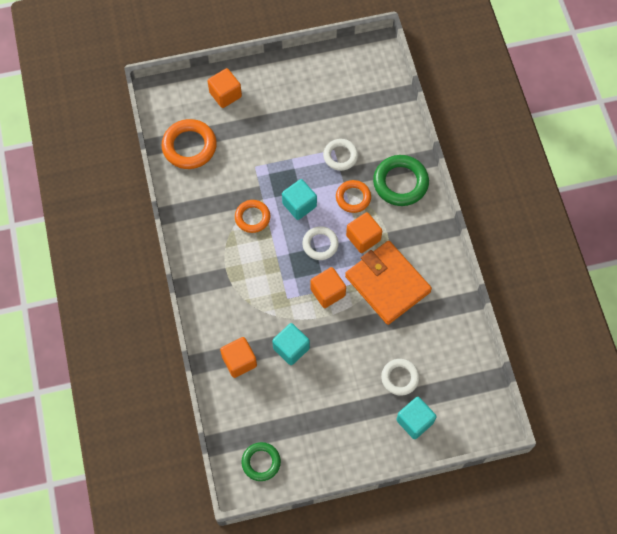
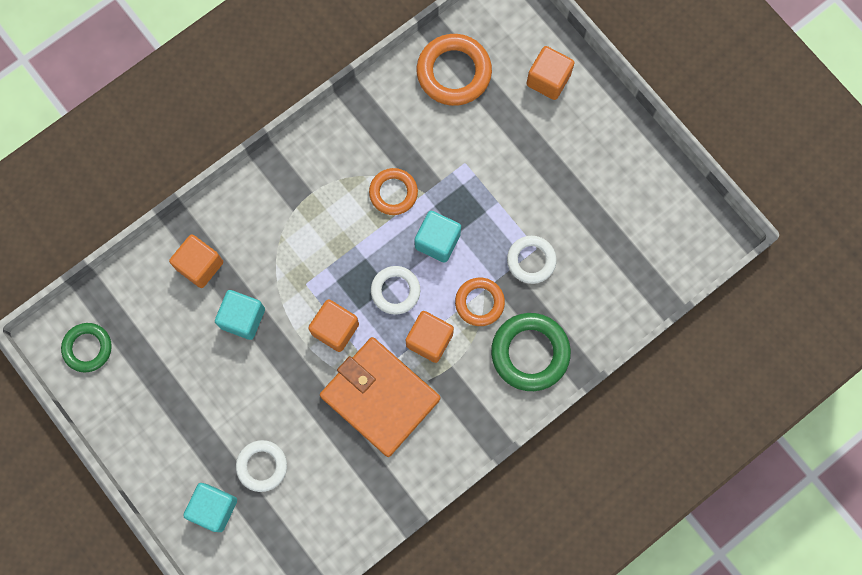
camera: 65 degrees right, 10 degrees up
(387, 284) = (380, 397): orange wallet -> orange wallet turned 75 degrees counterclockwise

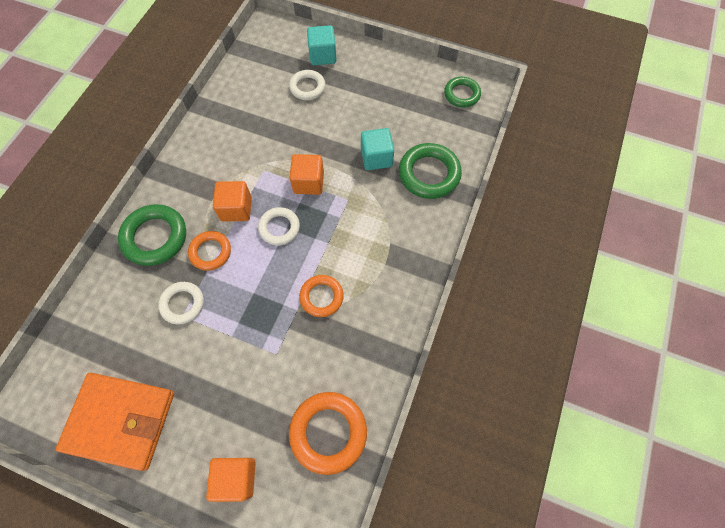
camera: 150 degrees right, 10 degrees down
(200, 265) = (429, 174): orange cube -> green ring
(380, 397) = (252, 158): orange wallet -> orange wallet (121, 420)
(437, 241) = (266, 279): turquoise cube -> none

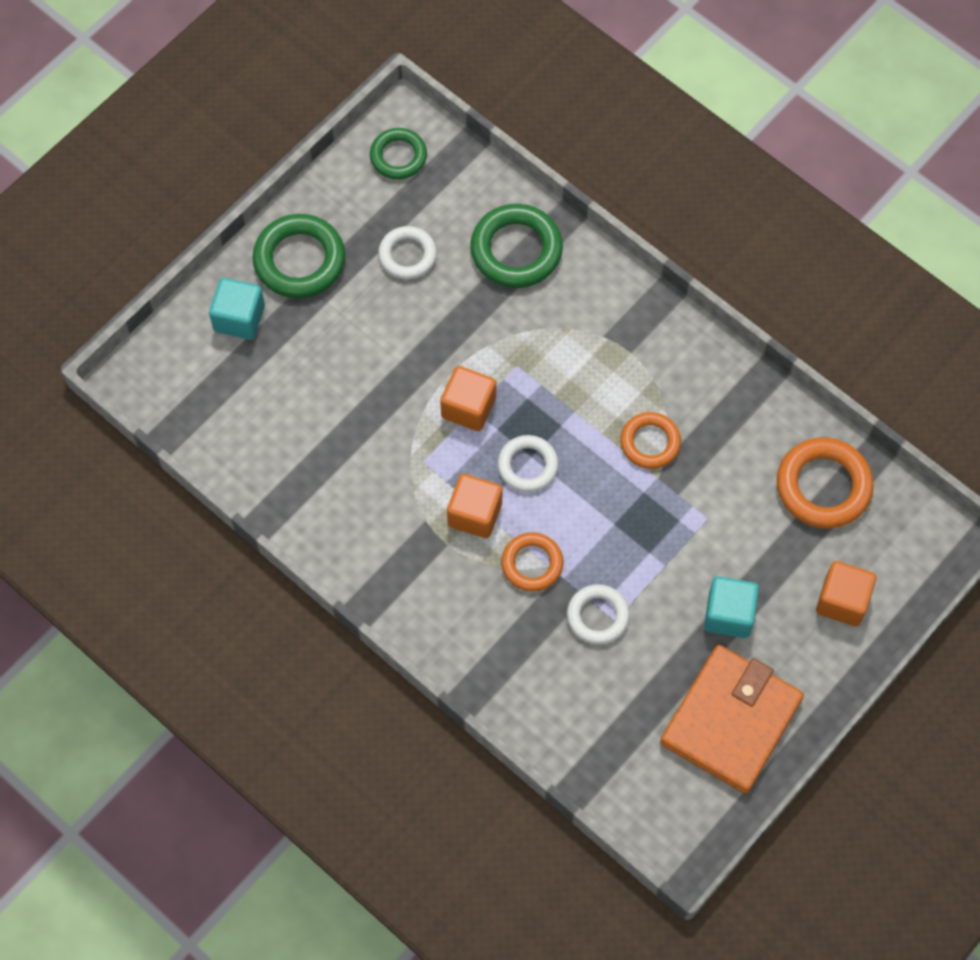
camera: 70 degrees left, 0 degrees up
(155, 237) = (480, 632): green ring -> green ring (299, 260)
(307, 87) = (294, 359): white ring -> white ring (407, 255)
(376, 158) = (462, 307): turquoise cube -> turquoise cube (729, 614)

